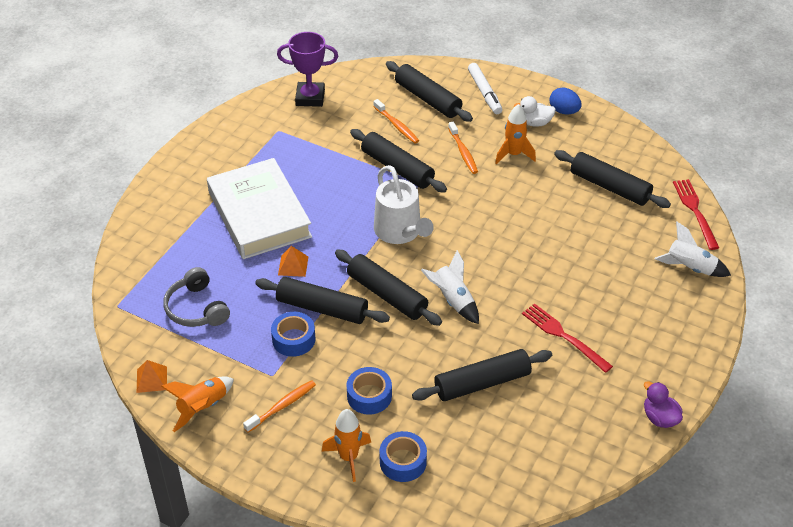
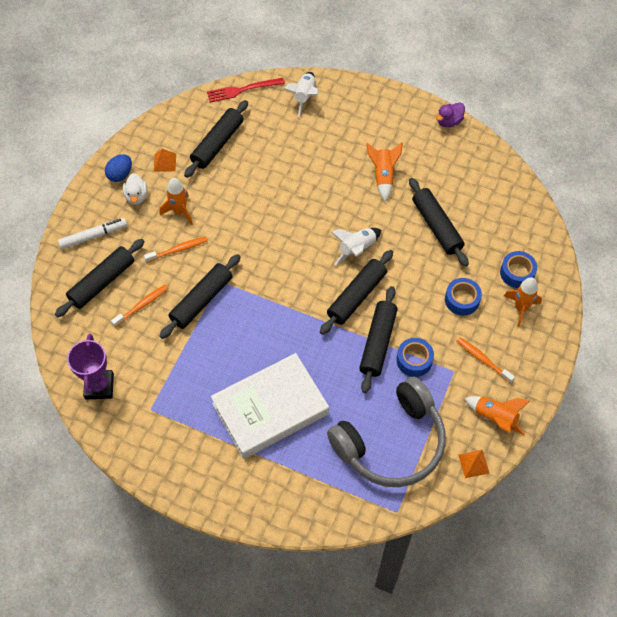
camera: 95 degrees left, 15 degrees up
(197, 308) = (391, 442): grey headphones -> grey headphones, size x1.87
(293, 265) = (331, 371): orange pyramid -> orange pyramid (165, 162)
(400, 232) = (282, 292): white watering can -> none
(563, 336) = (383, 176): red fork -> orange rocket

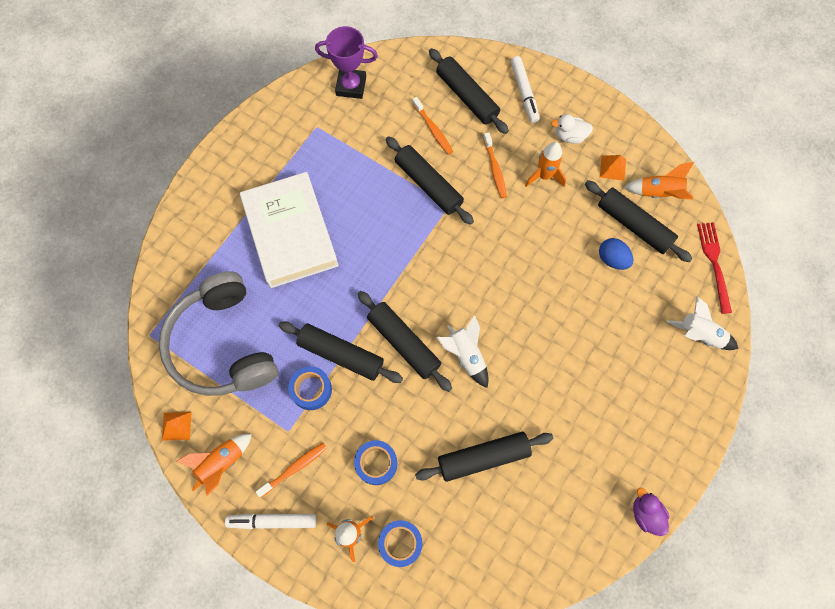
camera: 100 degrees right, 10 degrees up
(120, 174) = (600, 123): blue egg -> blue egg (612, 259)
(383, 176) = (566, 407): orange rocket -> orange rocket (659, 193)
(529, 367) = (272, 521): none -> white marker

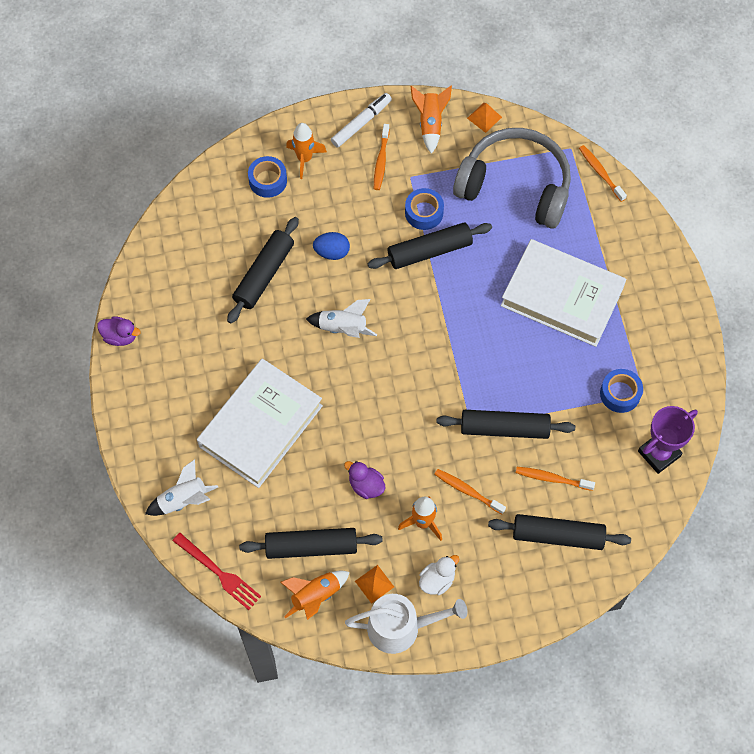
camera: 135 degrees right, 5 degrees down
(154, 295) = (600, 173): none -> orange toothbrush
(376, 463) = (331, 209): blue tape -> blue tape (620, 393)
(403, 343) = (395, 297): black rolling pin -> none
(524, 93) = (515, 586): white marker -> none
(559, 231) = (366, 485): none -> purple duck
(595, 337) = (260, 426): none -> white book
(612, 259) = (303, 500): blue egg -> blue egg (332, 252)
(620, 130) = (400, 627): none -> white watering can

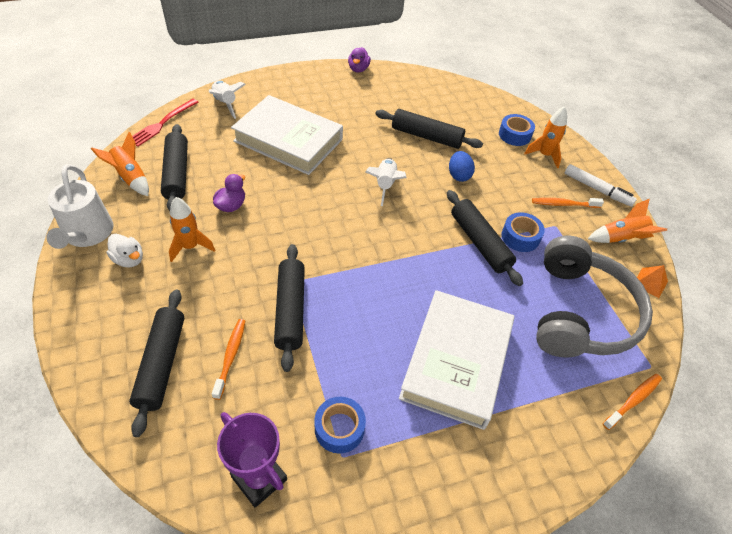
camera: 80 degrees right, 15 degrees down
(374, 584) = (134, 214): orange pyramid -> none
(467, 491) = (221, 281): orange toothbrush -> none

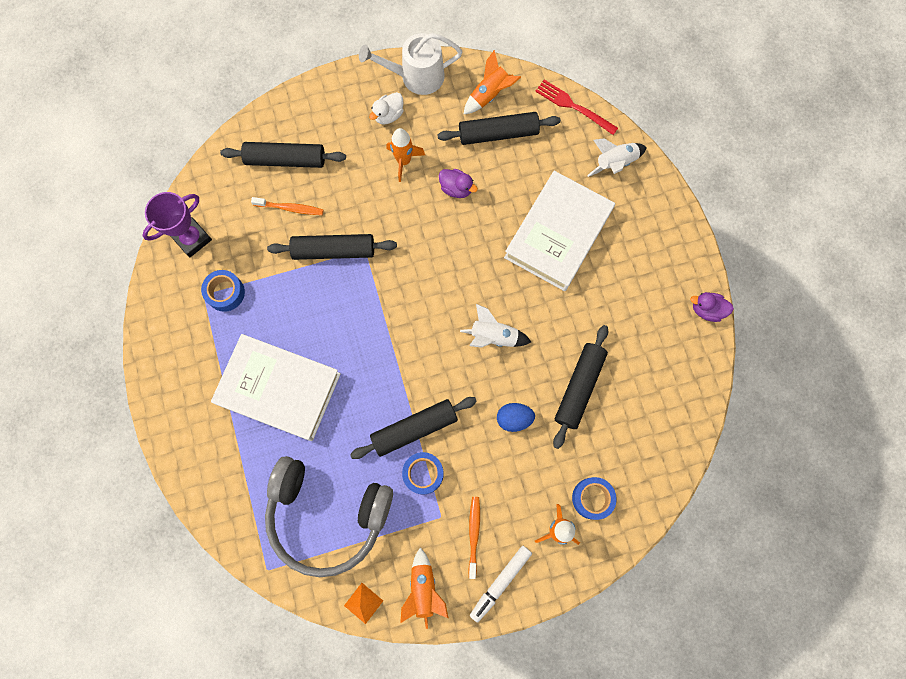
camera: 95 degrees right, 25 degrees up
(633, 400) = (235, 540): orange toothbrush -> none

